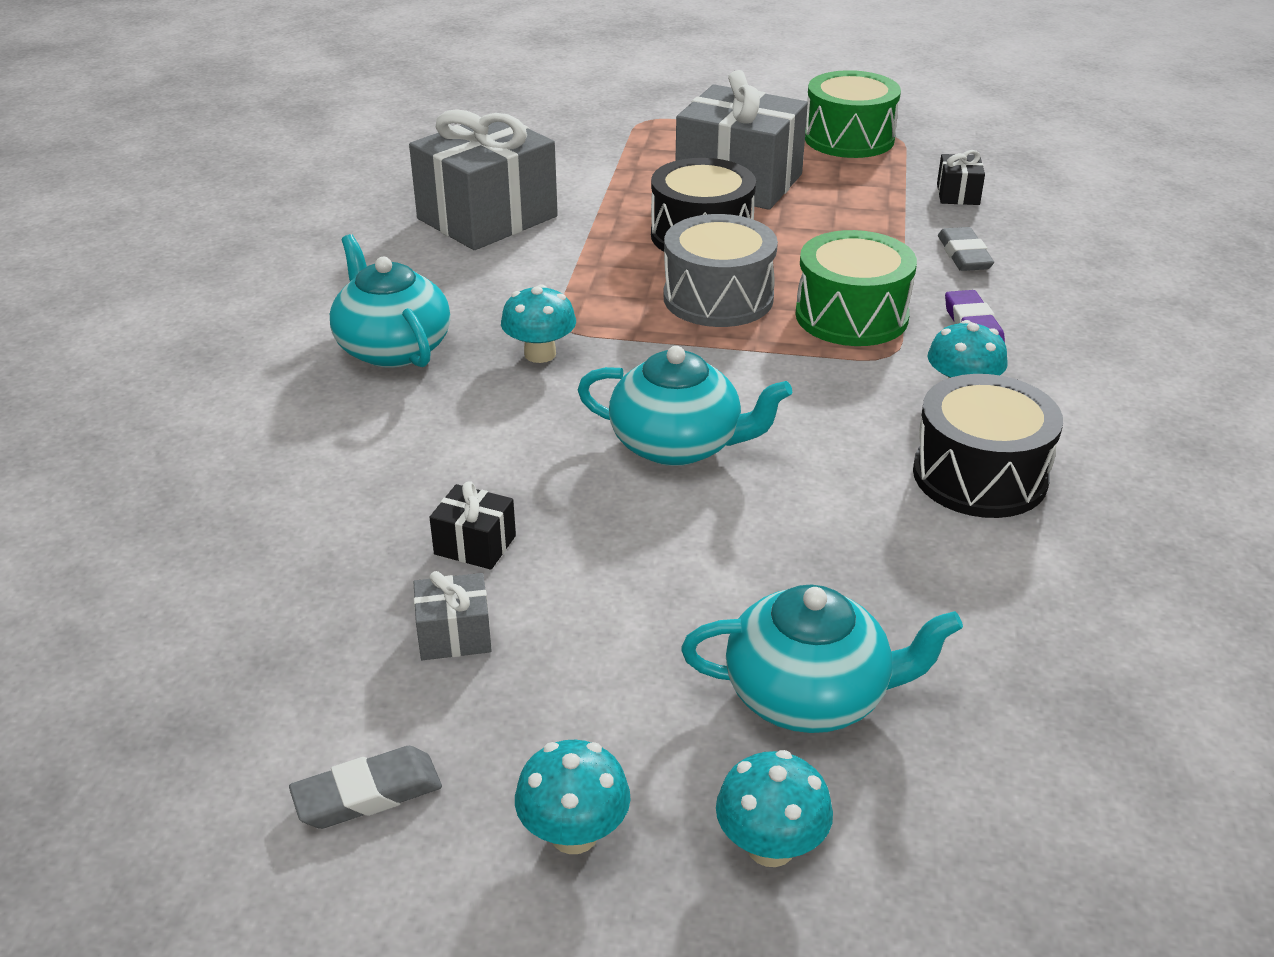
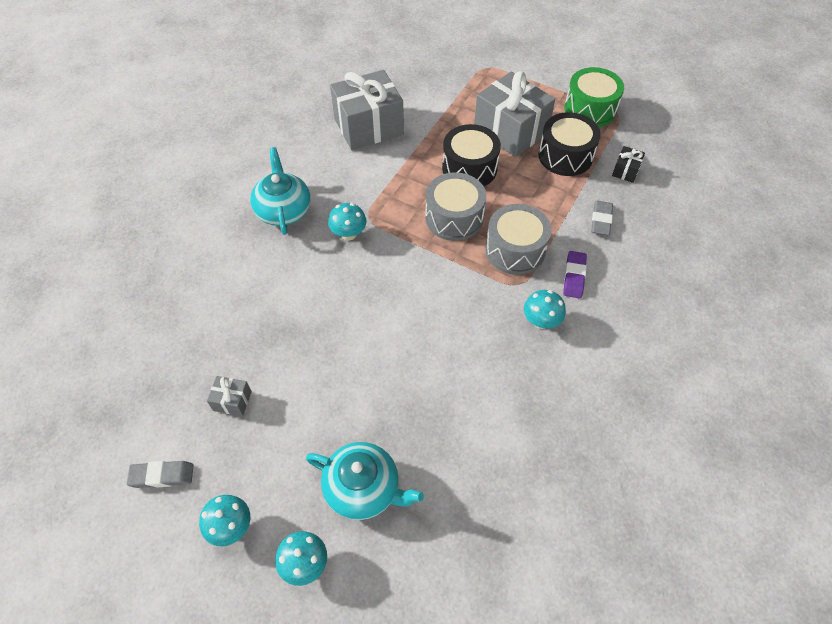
camera: 20 degrees right, 20 degrees up
(475, 545) = (264, 350): black gift -> none
(678, 445) = (383, 315): turquoise teapot -> none
(851, 316) = (515, 250): green drum -> grey drum
(979, 476) = (517, 381): black drum -> black drum (565, 156)

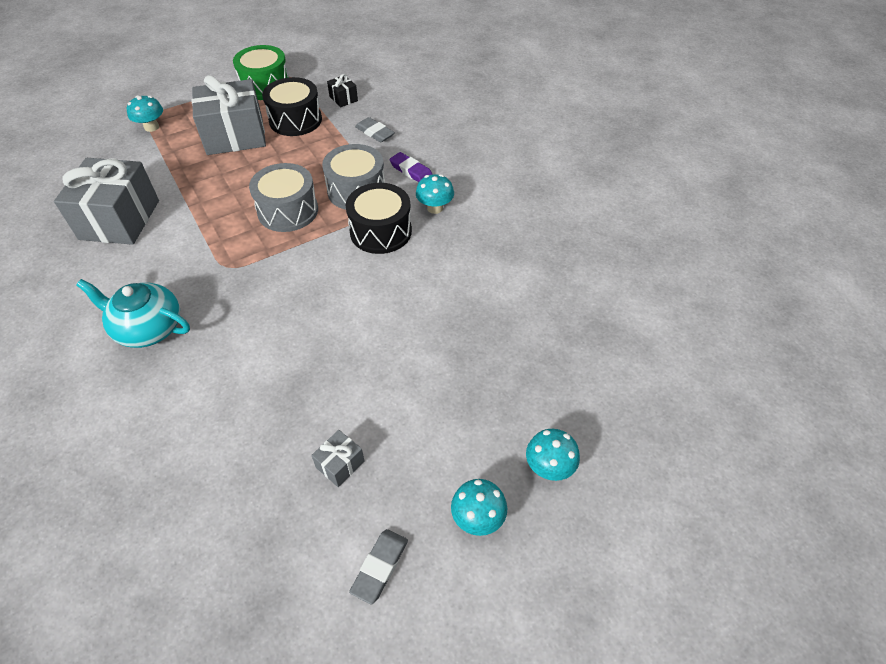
camera: 60 degrees left, 5 degrees down
(349, 234) = (231, 289): turquoise mushroom -> turquoise mushroom (151, 127)
(363, 488) = (504, 391): turquoise teapot -> none
(469, 168) = (246, 177): black drum -> black drum (380, 231)

